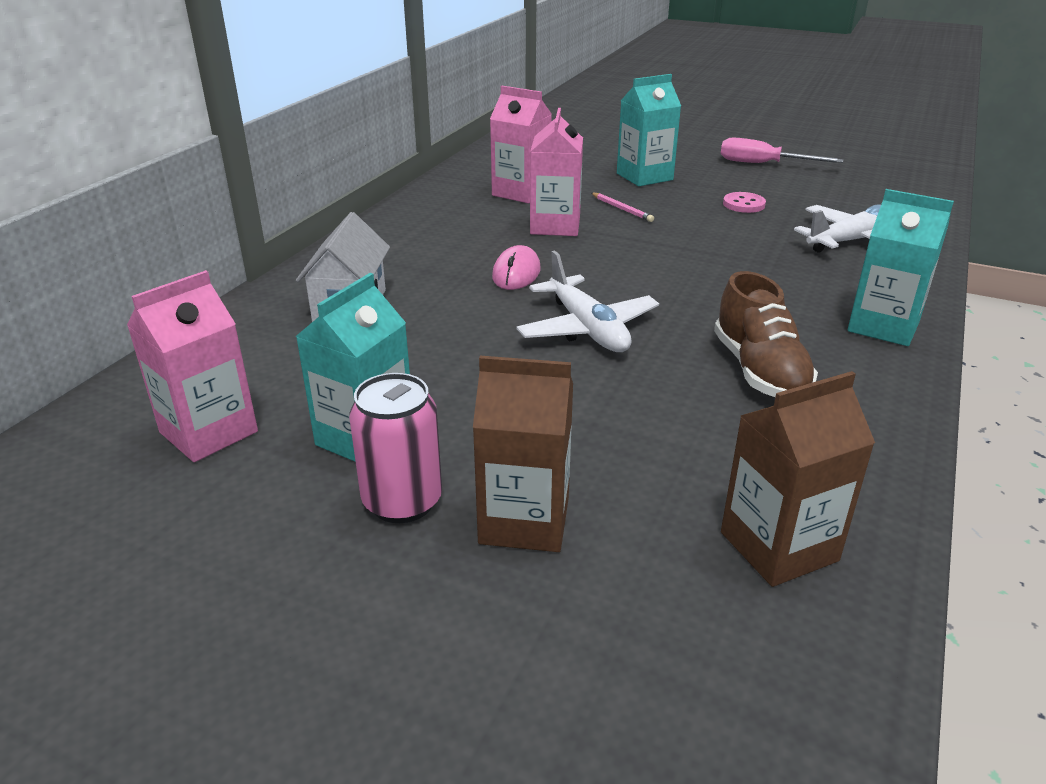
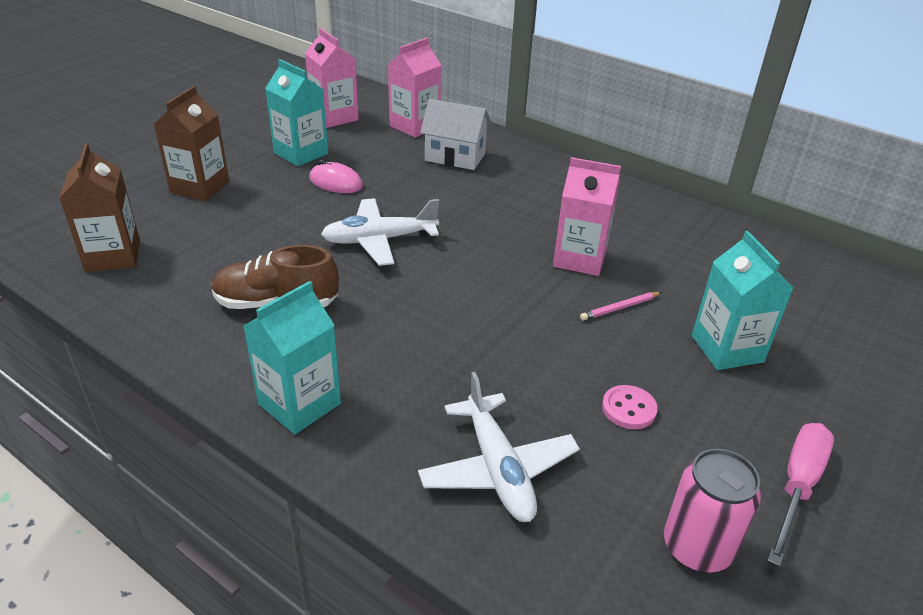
camera: 100 degrees right, 5 degrees up
(402, 501) = (241, 159): pink can -> pink can (697, 548)
(516, 273) = (483, 224): pink mouse -> pink mouse (336, 182)
(521, 192) = (670, 253): pink carton -> pink carton (414, 126)

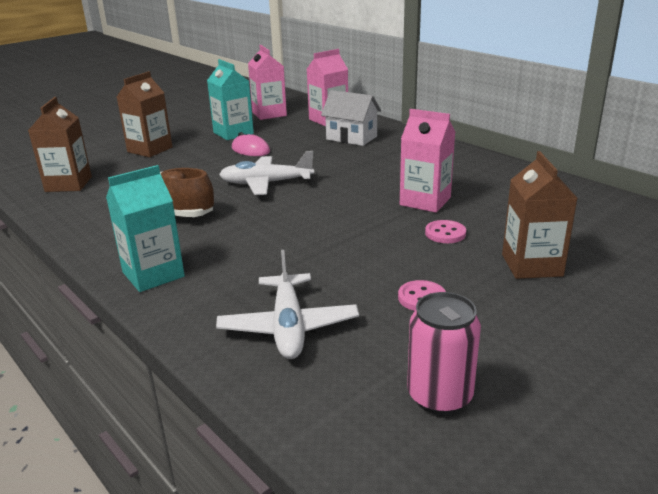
camera: 15 degrees right, 10 degrees down
(620, 308) = (445, 233): pink pencil -> pink button
(727, 349) = (531, 265): turquoise carton -> brown carton
(797, 486) = (557, 364): pink screwdriver -> none

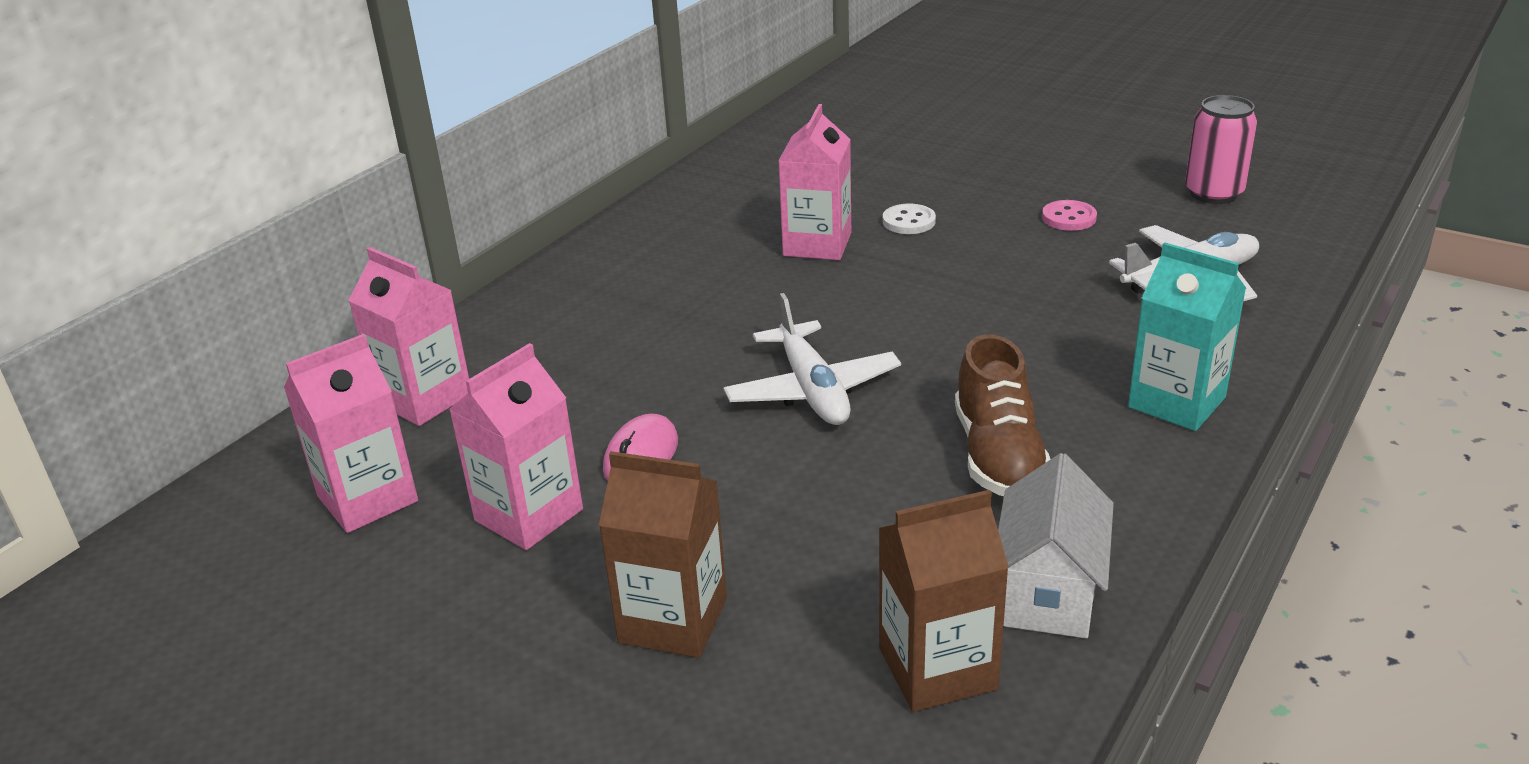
camera: 105 degrees left, 5 degrees up
(233, 133) = (529, 515): turquoise carton -> pink carton
(351, 138) = (547, 348): white house -> white house (1048, 592)
(445, 233) = (909, 221): pink button -> white button
(531, 265) = (954, 172): brown carton -> none

